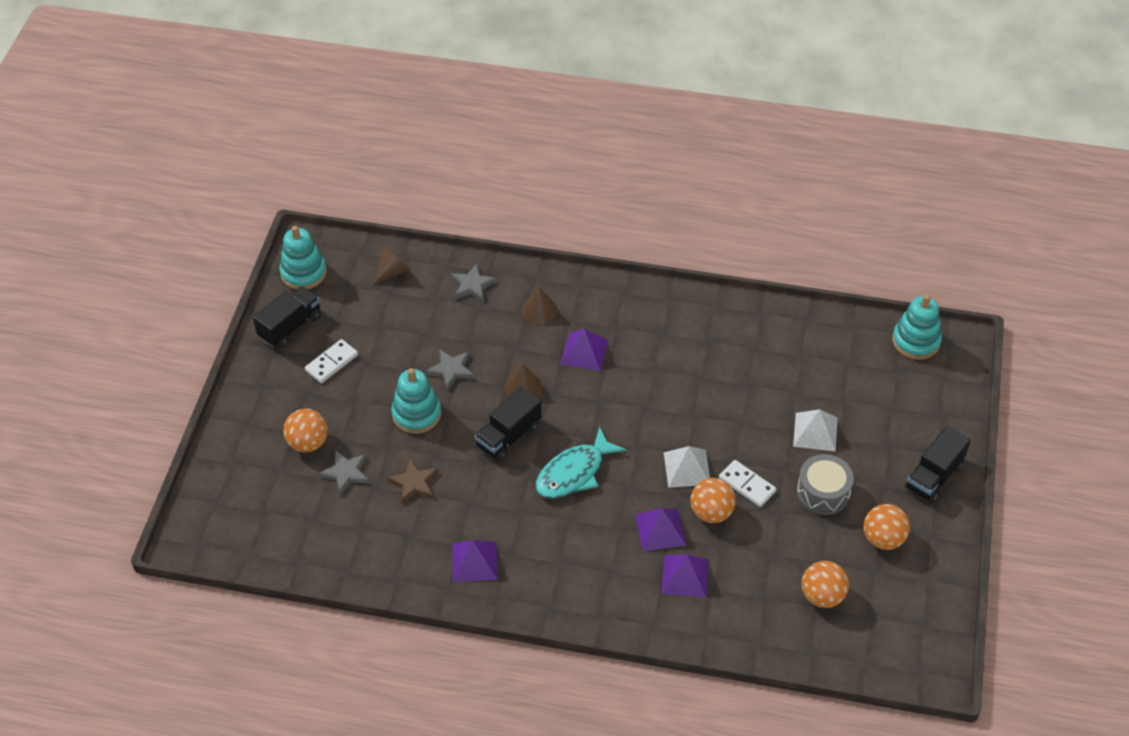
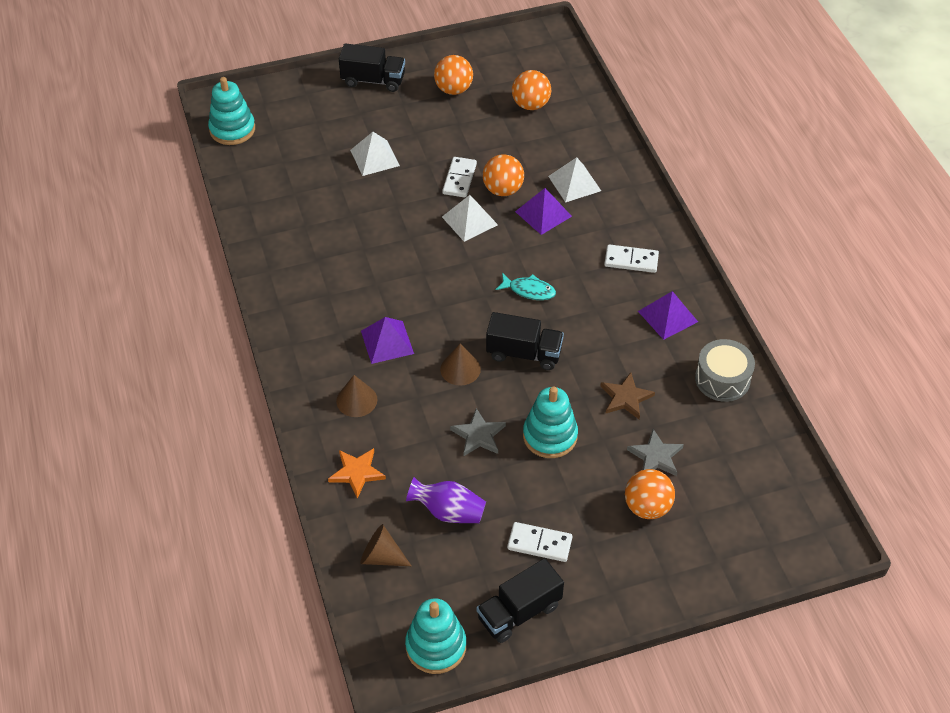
camera: 120 degrees left, 0 degrees up
(290, 327) = (519, 612): black truck -> black truck turned 45 degrees counterclockwise
(399, 323) = (448, 511): none -> purple vase
(472, 285) = (357, 473): grey star -> orange star
(557, 569) = (631, 260): none -> white domino
(574, 473) = (529, 290): turquoise fish -> turquoise fish, size x0.59
(685, 576) = (574, 183): purple pyramid -> white pyramid
(823, 492) = (434, 134): grey drum -> grey drum (722, 379)

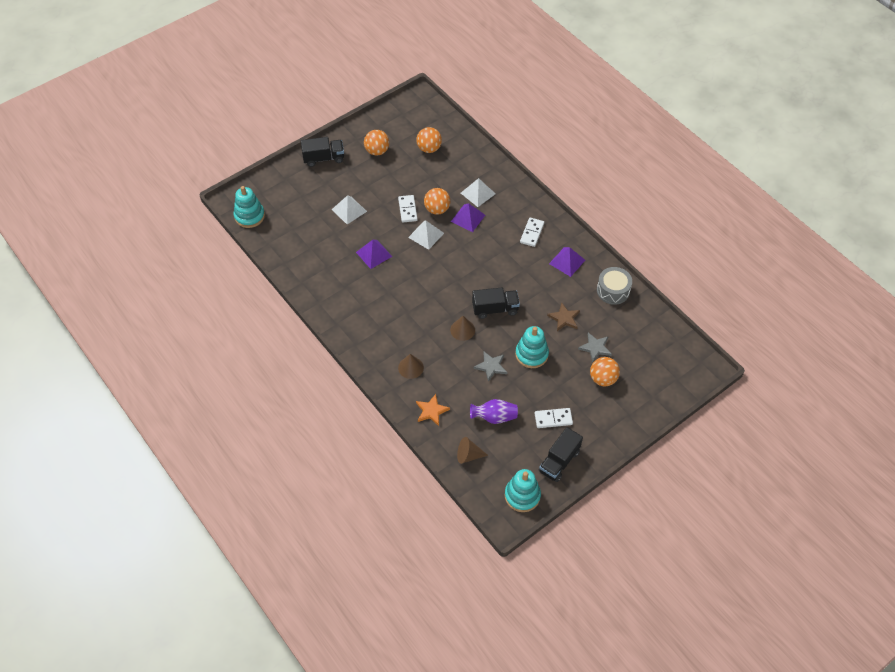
camera: 20 degrees left, 5 degrees up
(387, 342) = (412, 326): purple pyramid -> purple pyramid (374, 254)
(529, 290) = (481, 269): turquoise fish -> none
(631, 260) = (532, 233): white domino -> white domino turned 60 degrees counterclockwise

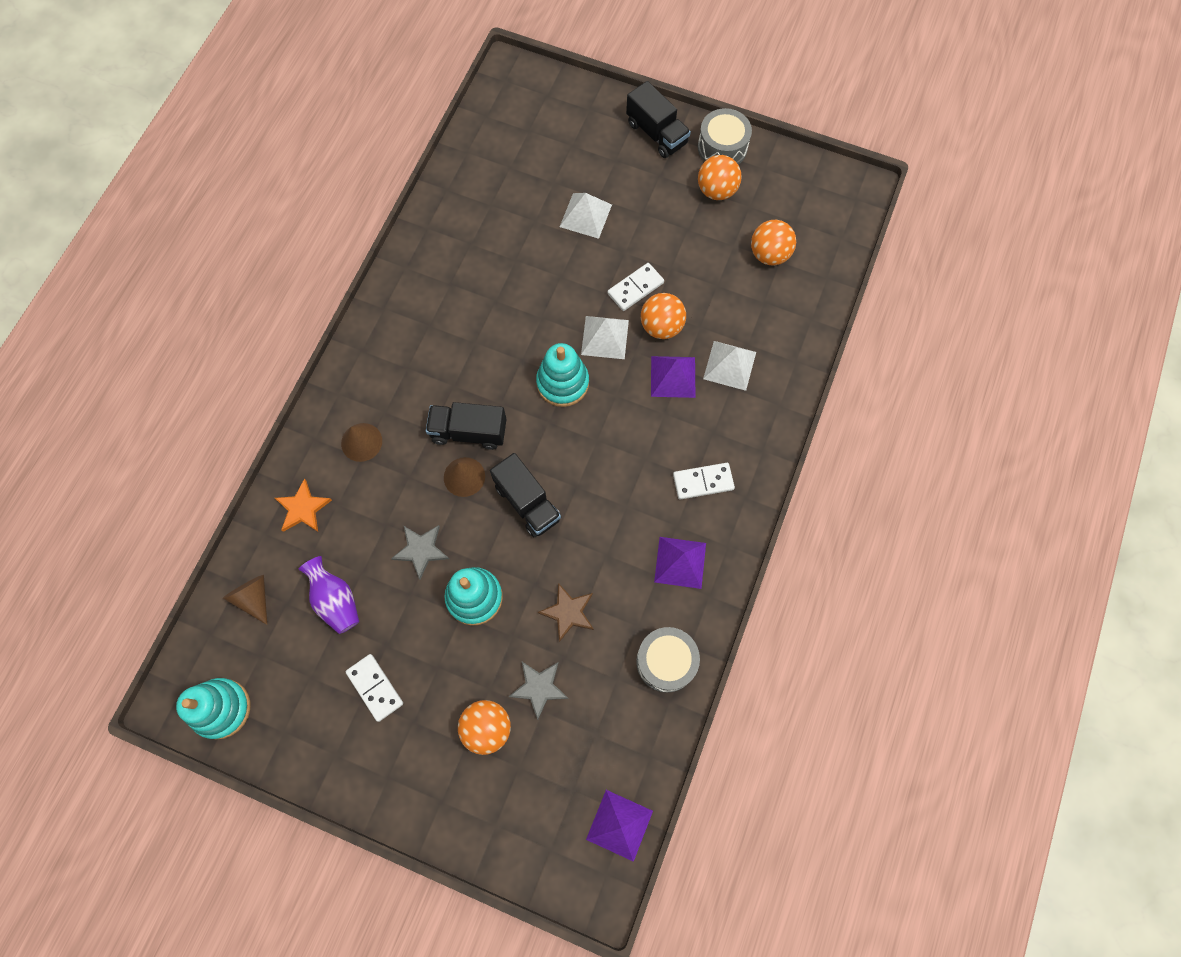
camera: 60 degrees right, 15 degrees up
(249, 216) = (498, 105): turquoise stacking toy -> turquoise stacking toy (562, 383)
(354, 137) = (722, 147): none -> grey drum
(374, 254) = (528, 289): purple pyramid -> purple pyramid (619, 825)
(559, 461) = (305, 733): black truck -> black truck (469, 432)

